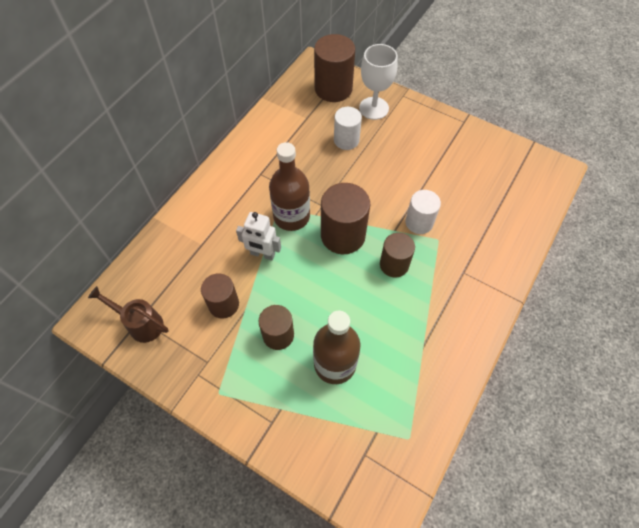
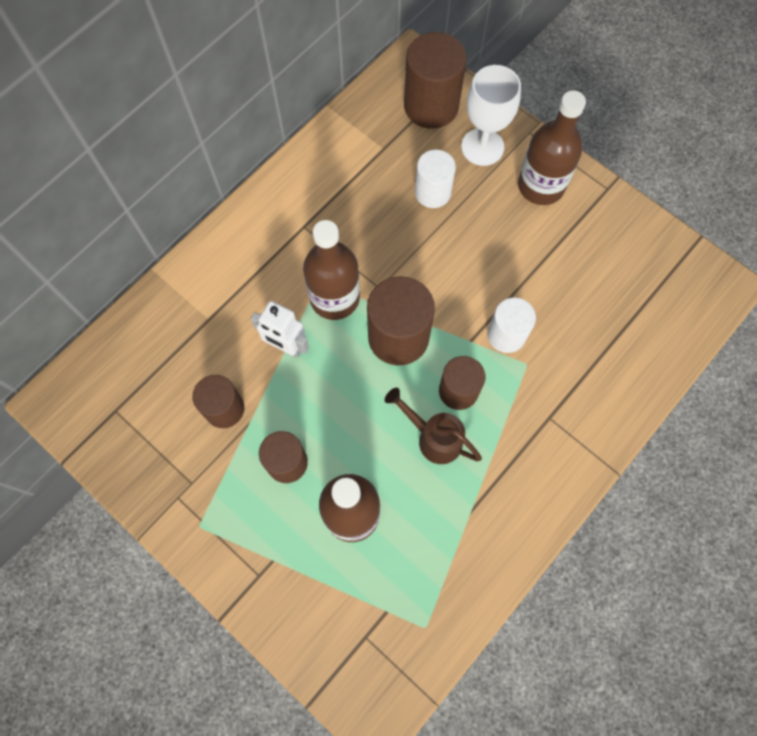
camera: 10 degrees right, 10 degrees up
(141, 324) = (116, 417): brown watering can -> brown watering can (434, 437)
(419, 126) = (541, 186): none -> brown bottle

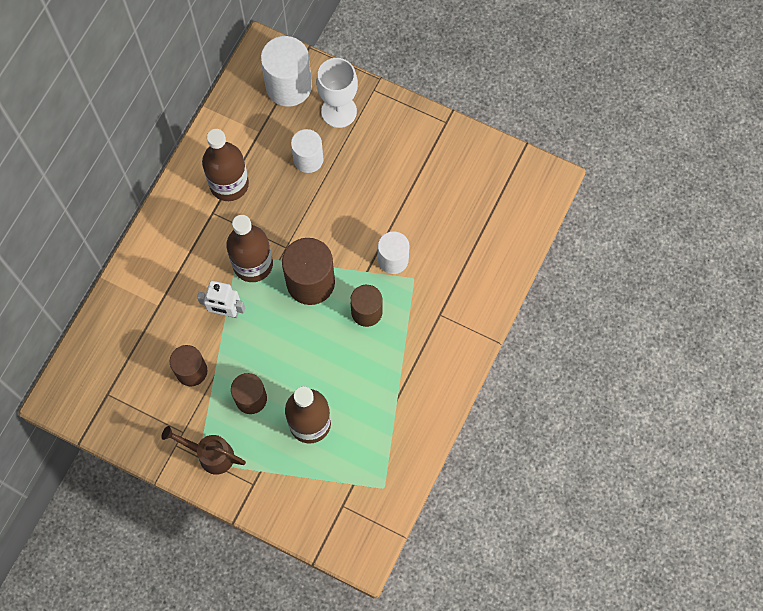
camera: 15 degrees left, 0 degrees up
(431, 106) = (288, 86): brown cylinder -> white cylinder
(434, 437) = (356, 351): brown watering can -> brown watering can (210, 455)
(541, 186) = (393, 133): brown bottle -> brown bottle (229, 184)

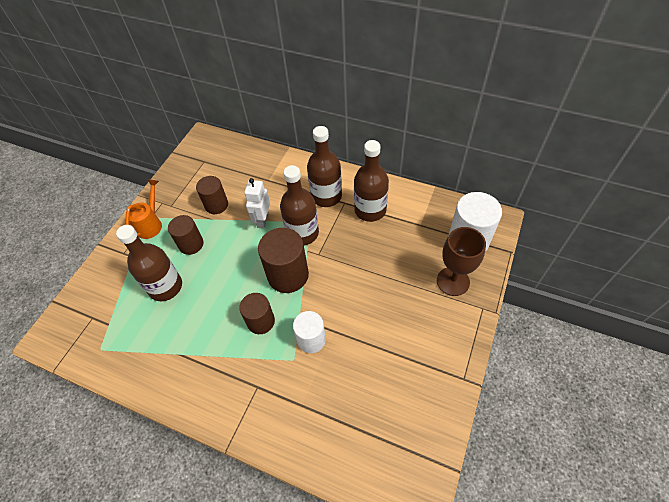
camera: 90 degrees right, 15 degrees down
(199, 233) = (326, 196): none -> brown bottle
(210, 455) = (151, 224): brown watering can -> orange watering can
(308, 159) = (401, 262): white cylinder -> none
(339, 111) = (453, 281): white goblet -> brown goblet

